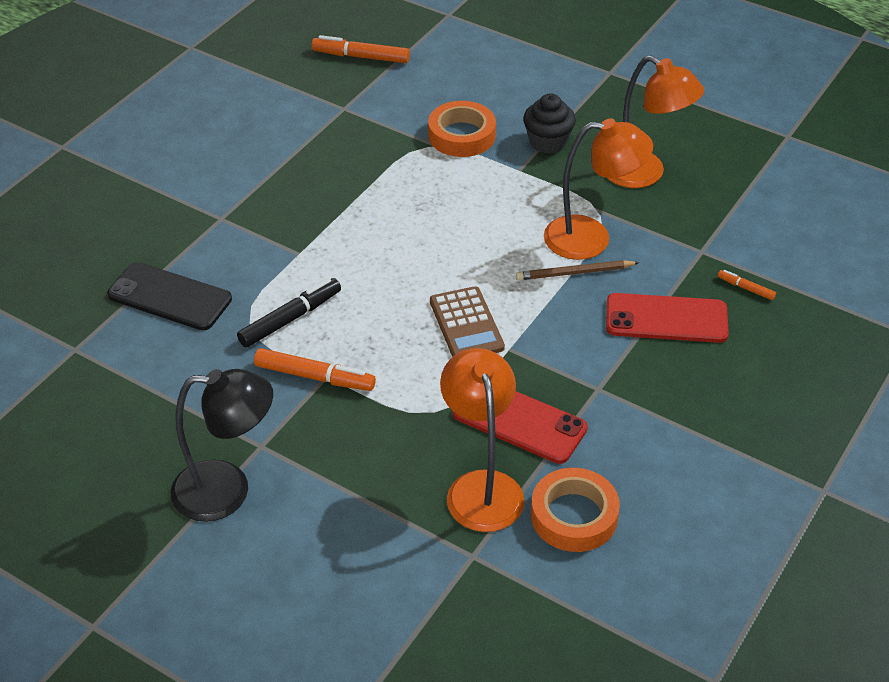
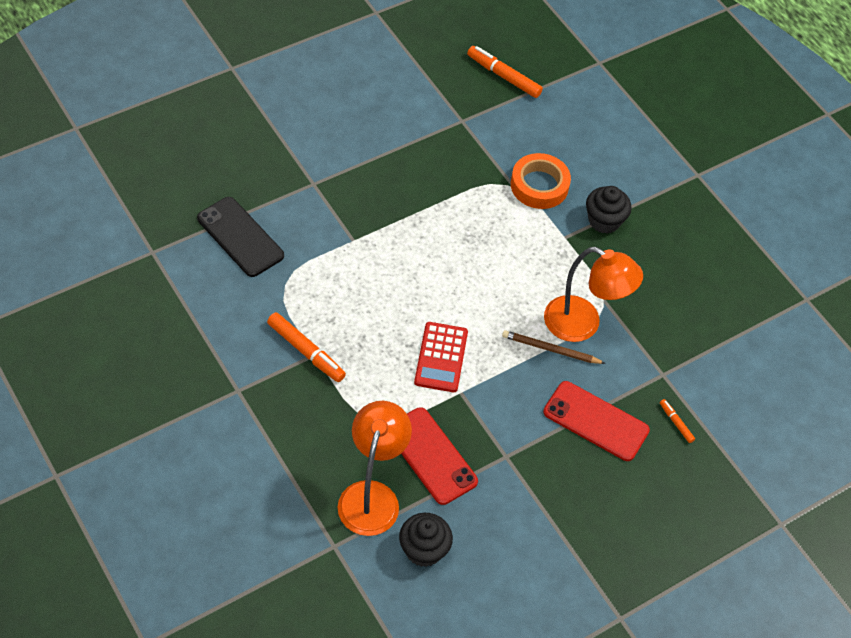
camera: 20 degrees right, 10 degrees up
(227, 491) = (196, 415): black lamp -> none
(290, 319) = (316, 295): black marker -> none
(466, 324) = (441, 357): brown calculator -> red calculator
(574, 516) = (423, 550): orange tape -> black cupcake
(644, 174) = (663, 284): orange lamp -> none

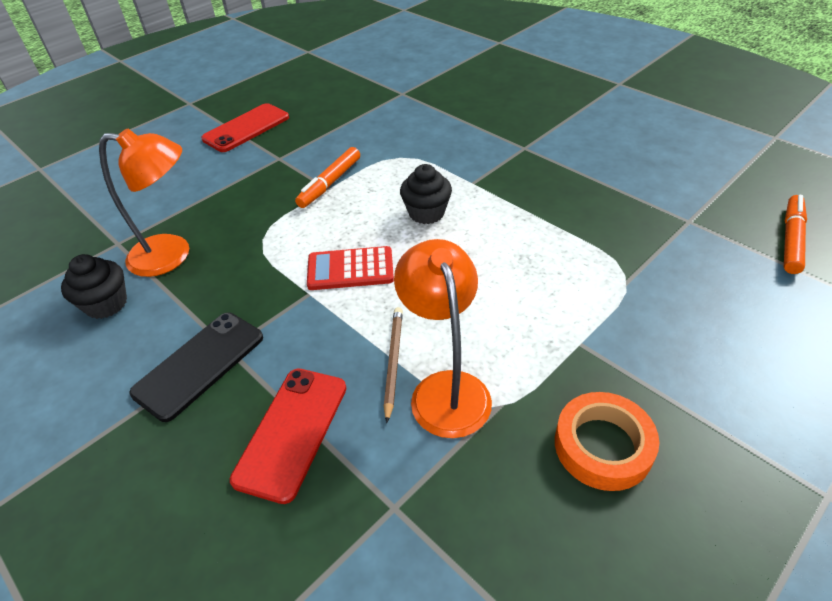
camera: 85 degrees right, 10 degrees down
(240, 237) = (439, 125): black phone -> black phone (199, 365)
(431, 456) = (222, 287): red phone -> red phone (246, 128)
(539, 185) = (646, 303): orange tape -> orange tape (603, 446)
(583, 324) = (446, 389): orange lamp -> orange lamp turned 150 degrees clockwise
(604, 221) = (637, 381): black cupcake -> black cupcake (426, 213)
(676, 423) = (307, 542): orange marker -> none

